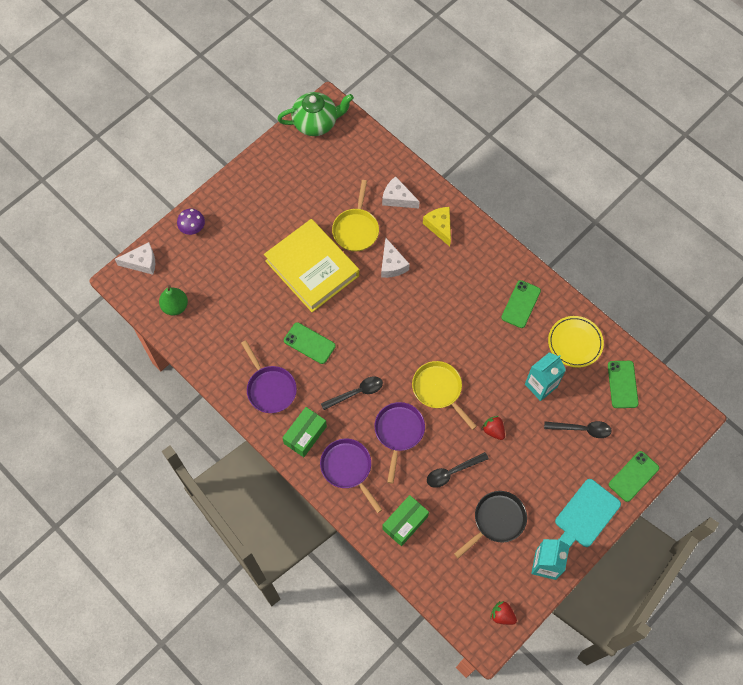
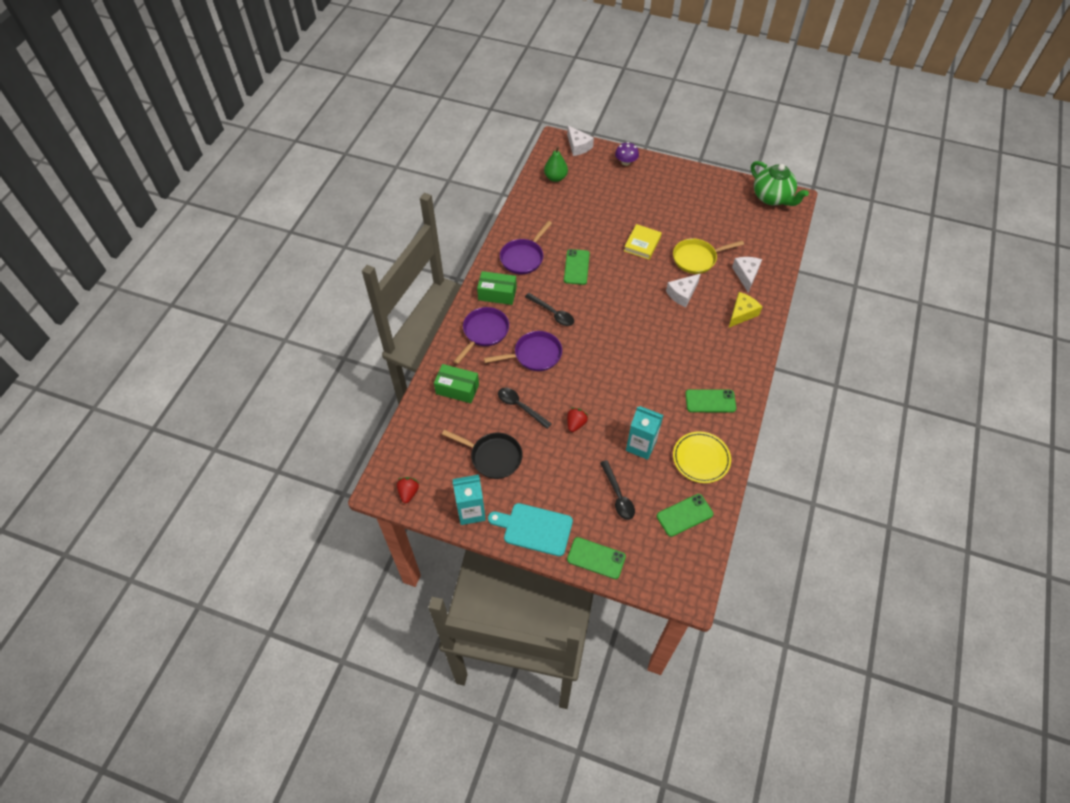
camera: 65 degrees right, 10 degrees down
(312, 268) = (642, 244): yellow book -> yellow book, size x0.49
(439, 390) = (589, 369): yellow pan -> none

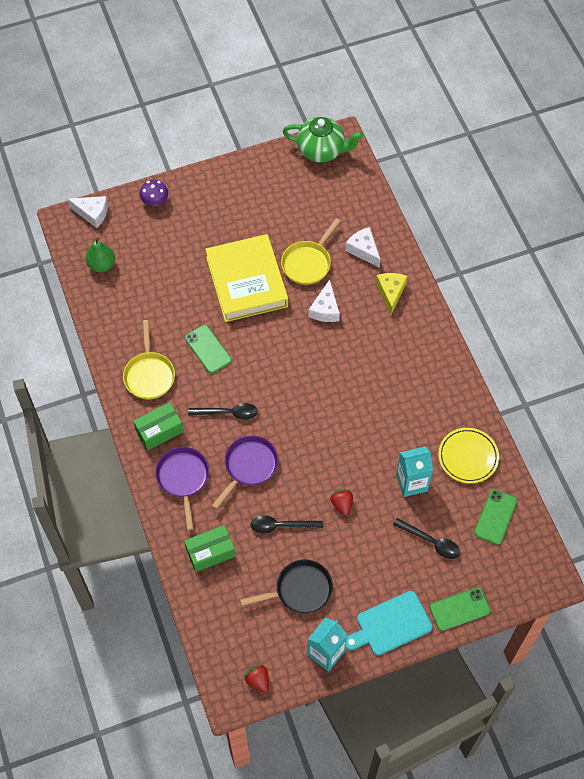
camera: 40 degrees left, 5 degrees up
(523, 257) = (149, 374): purple pan -> yellow pan
(642, 244) = (246, 282): yellow book -> yellow book, size x2.04
(710, 401) = (433, 398): green phone -> none

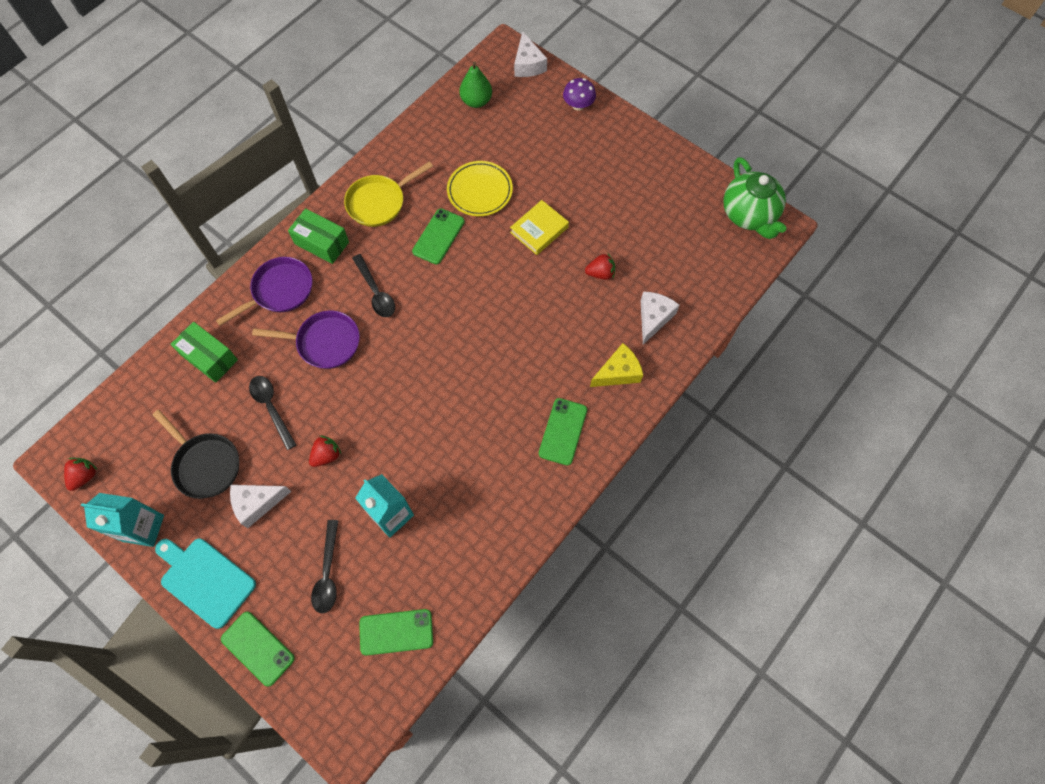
camera: 60 degrees right, 5 degrees up
(246, 282) = (539, 230): yellow book -> yellow book, size x0.49
(308, 263) = (600, 273): yellow pan -> red strawberry
(325, 309) = (554, 318): white cheese -> white cheese (257, 503)
(413, 348) = (563, 431): none -> green phone
(468, 457) = (457, 561): yellow plate -> yellow plate (480, 191)

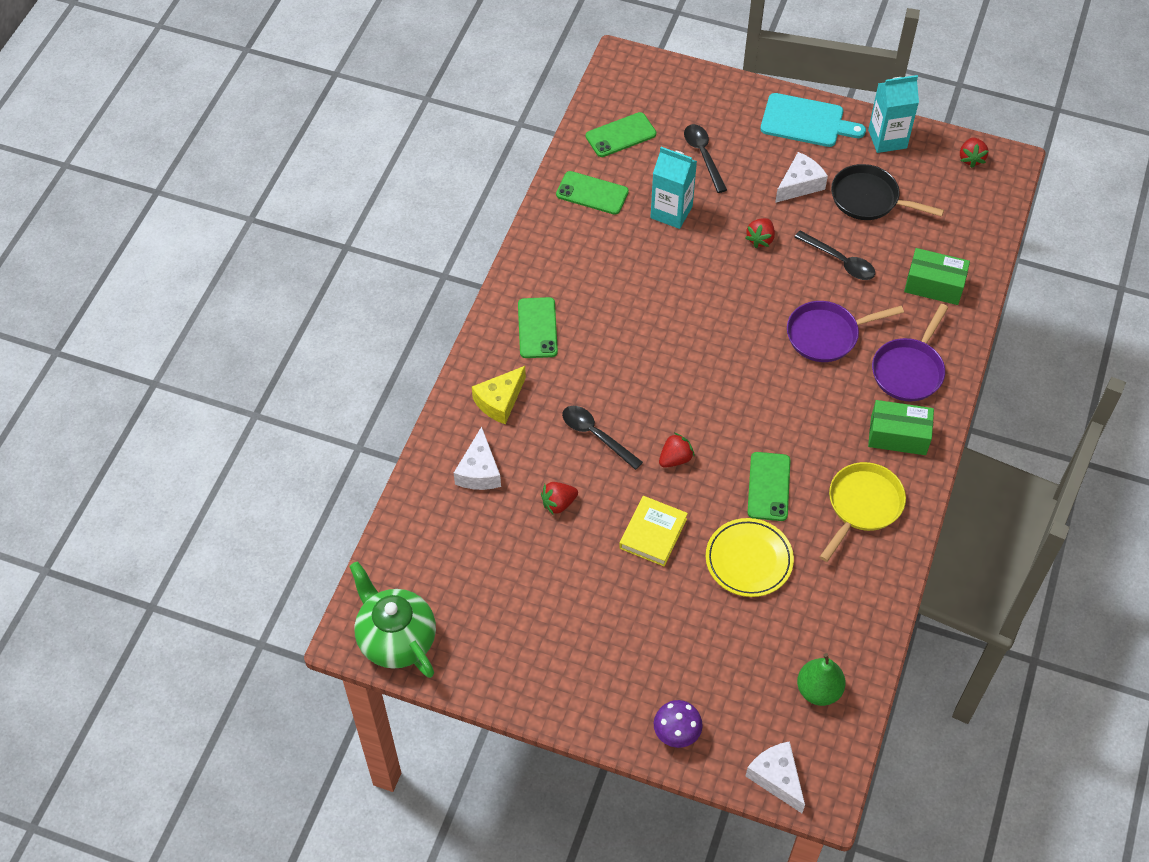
camera: 160 degrees right, 10 degrees down
(258, 648) = (730, 93): green phone -> green phone (592, 193)
(376, 292) = (804, 402): black spoon -> black spoon (596, 435)
(497, 279) = (675, 459): none -> red strawberry

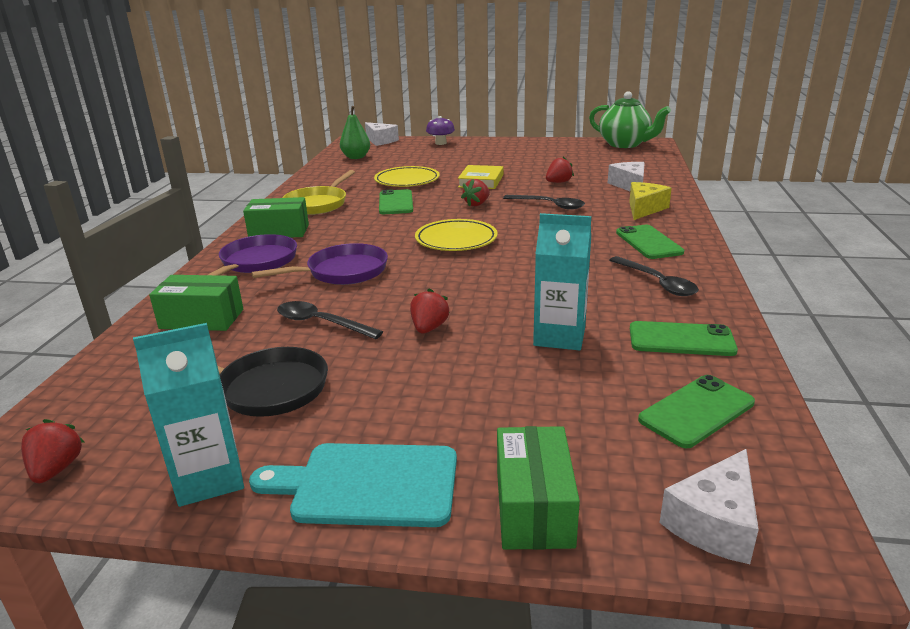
camera: 170 degrees right, 30 degrees down
(703, 155) = (543, 404): black spoon -> black spoon (657, 283)
(715, 374) = (456, 240): none -> yellow plate
(729, 96) = (534, 507): none -> green box
(800, 185) = (377, 390): white cheese -> white cheese (714, 523)

